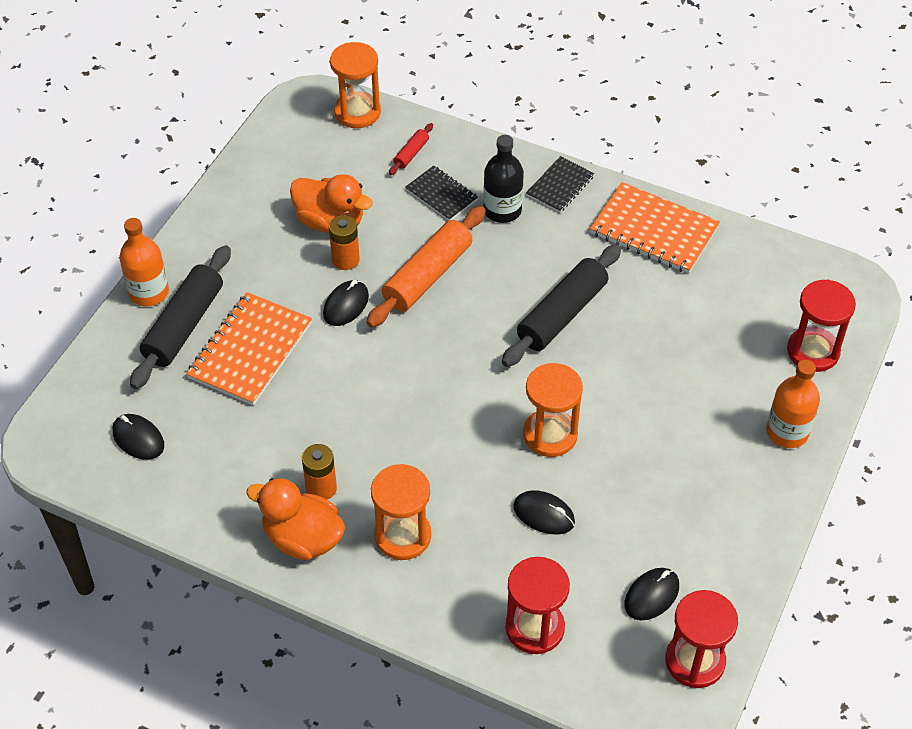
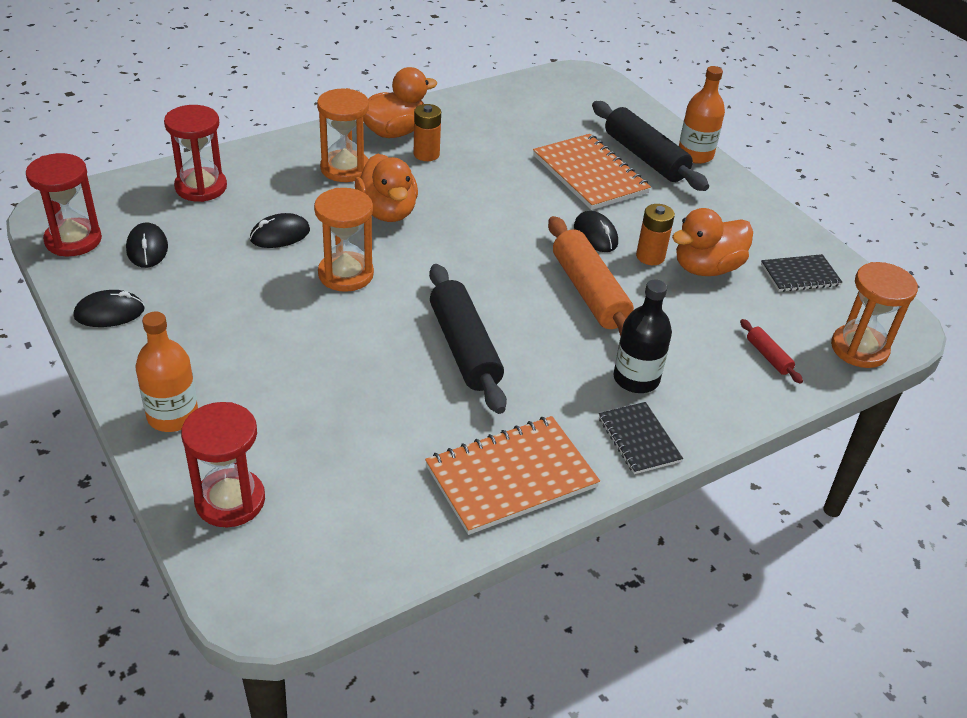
camera: 120 degrees right, 10 degrees down
(138, 439) = (553, 106): black mouse -> black mouse (109, 313)
(440, 460) = (387, 212): none -> orange duck
(441, 195) = (691, 349): black notebook -> black notebook (800, 275)

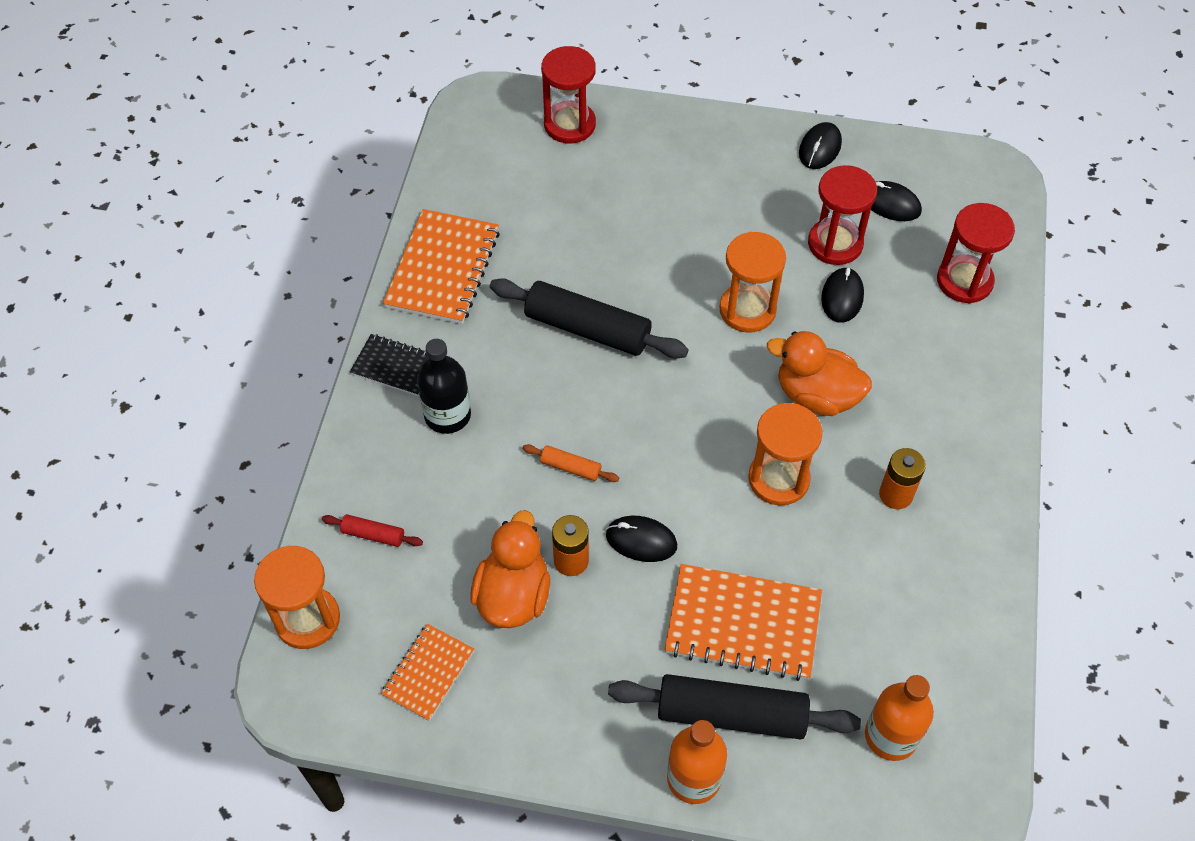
camera: 135 degrees right, 15 degrees up
(73, 240) = (939, 166): red hourglass -> red hourglass (835, 244)
(173, 416) = (673, 133): orange bottle -> orange bottle (891, 736)
(345, 169) = (918, 407): orange hourglass -> orange hourglass (778, 479)
(394, 132) = (962, 494): orange duck -> none
(589, 292) = (570, 467): orange rolling pin -> orange rolling pin, size x0.46
(800, 275) = (428, 673): black notebook -> orange notebook

